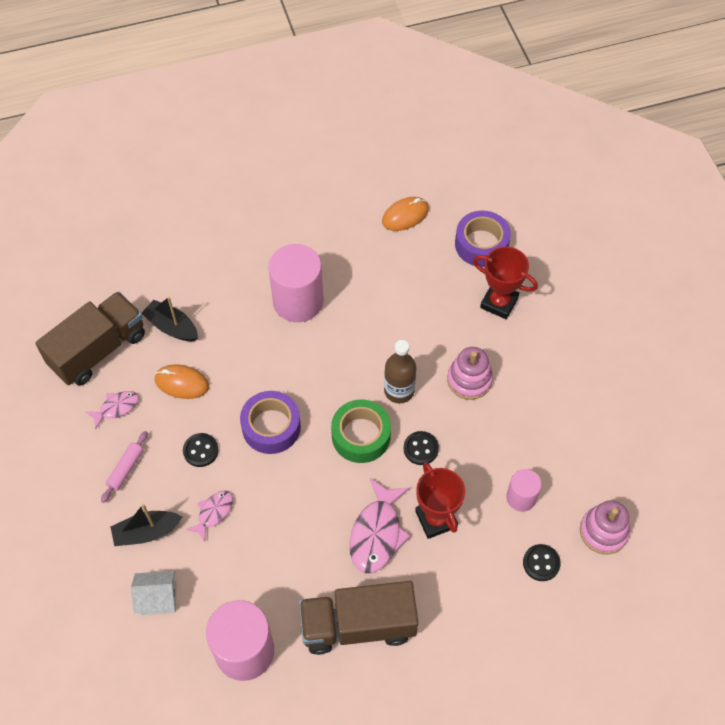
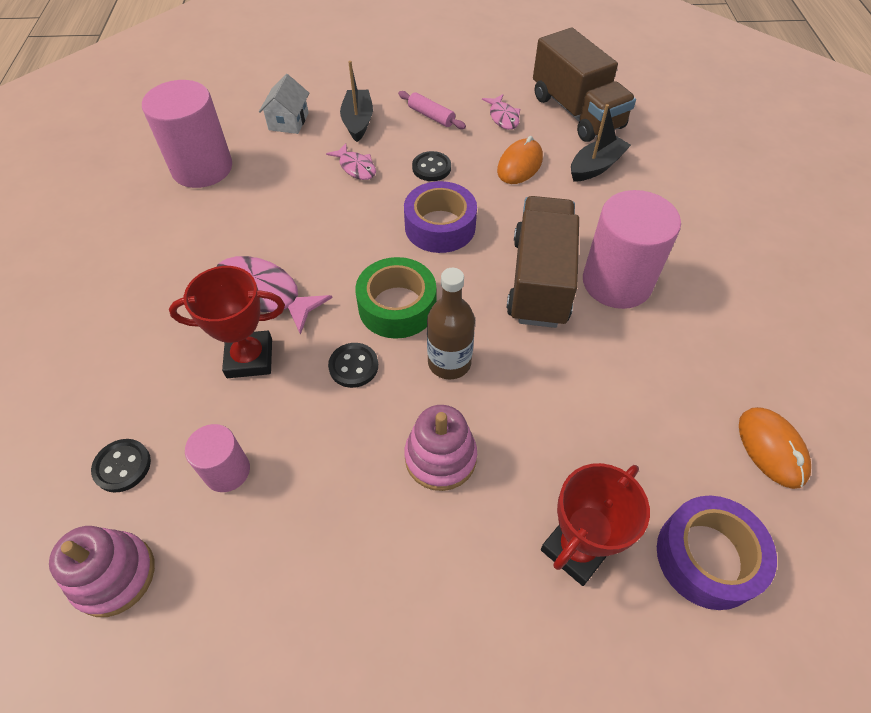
camera: 105 degrees right, 5 degrees down
(358, 625) = (170, 255): brown truck -> brown truck (539, 280)

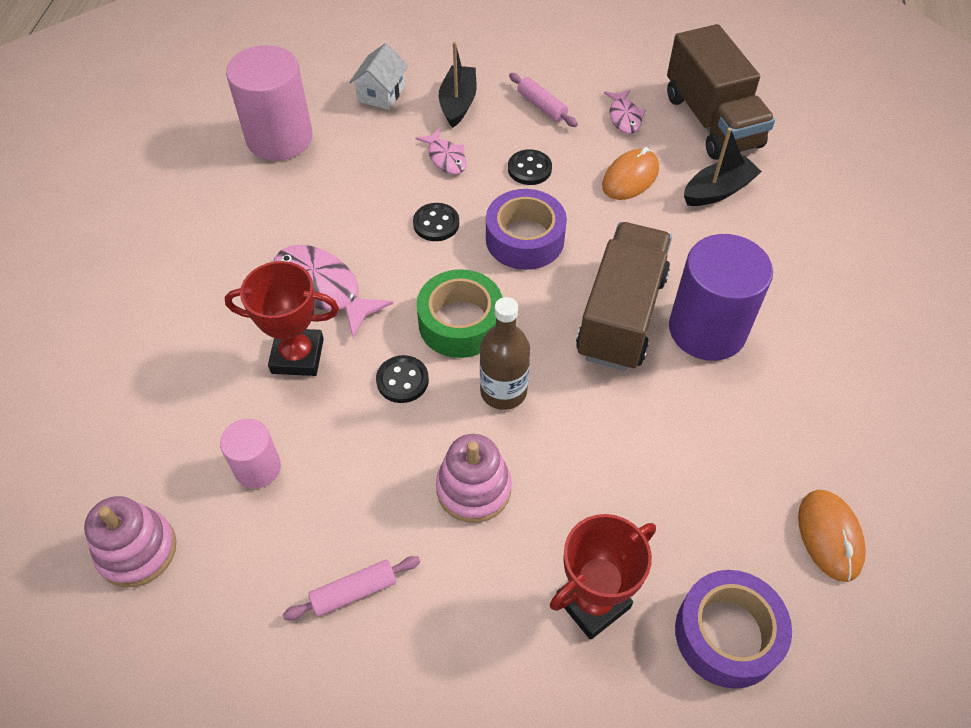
camera: 10 degrees right, 0 degrees up
(122, 466) = (157, 447): black button -> black button (436, 223)
(343, 579) = (354, 592): none -> pink rolling pin
(617, 282) = (707, 329): pink cylinder -> purple cylinder

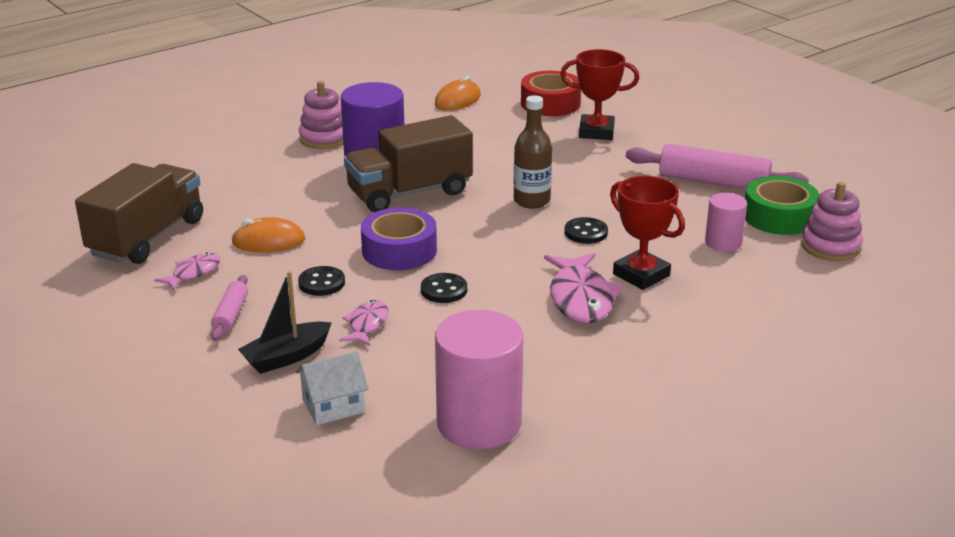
camera: 135 degrees left, 25 degrees down
(354, 592) = (713, 182): pink rolling pin -> pink rolling pin, size x1.91
(460, 322) = (510, 237): green tape -> green tape (779, 217)
(473, 489) = (603, 181): pink stacking toy -> pink stacking toy (324, 138)
(718, 191) = (233, 207): black boat -> none
(727, 634) = (550, 103): purple tape -> red tape

